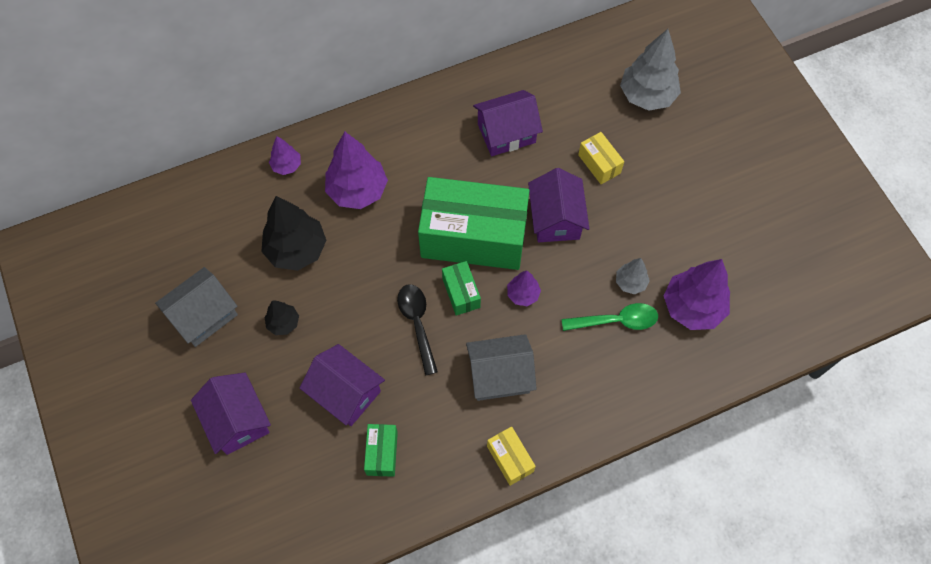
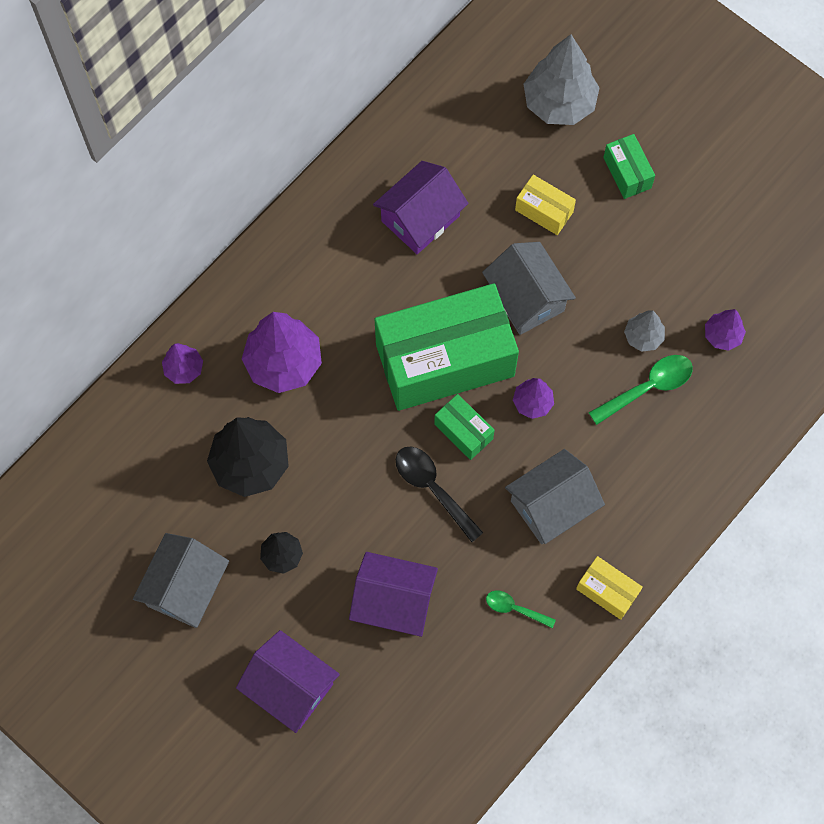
camera: 25 degrees left, 5 degrees up
(382, 453) = (468, 648): green box -> green box (627, 173)
(432, 439) = (514, 608): none -> green spoon
(555, 219) = (526, 298): purple house -> grey house
(692, 307) = (722, 336): purple tree -> purple tree, size x0.52

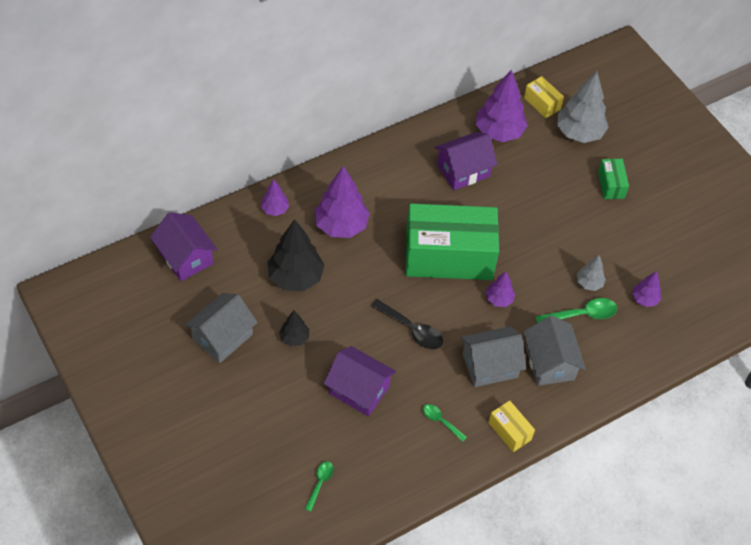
camera: 15 degrees right, 15 degrees down
(290, 687) = (267, 420): purple house -> purple house (185, 257)
(390, 751) = (320, 483): none -> green spoon
(432, 488) = (412, 330): black spoon -> black spoon turned 150 degrees clockwise
(449, 139) = (499, 132): none -> purple tree
(463, 431) = (445, 302): green box -> none
(526, 298) = (517, 237): grey house -> grey house (549, 363)
(544, 211) = (547, 190): yellow box -> yellow box (542, 103)

